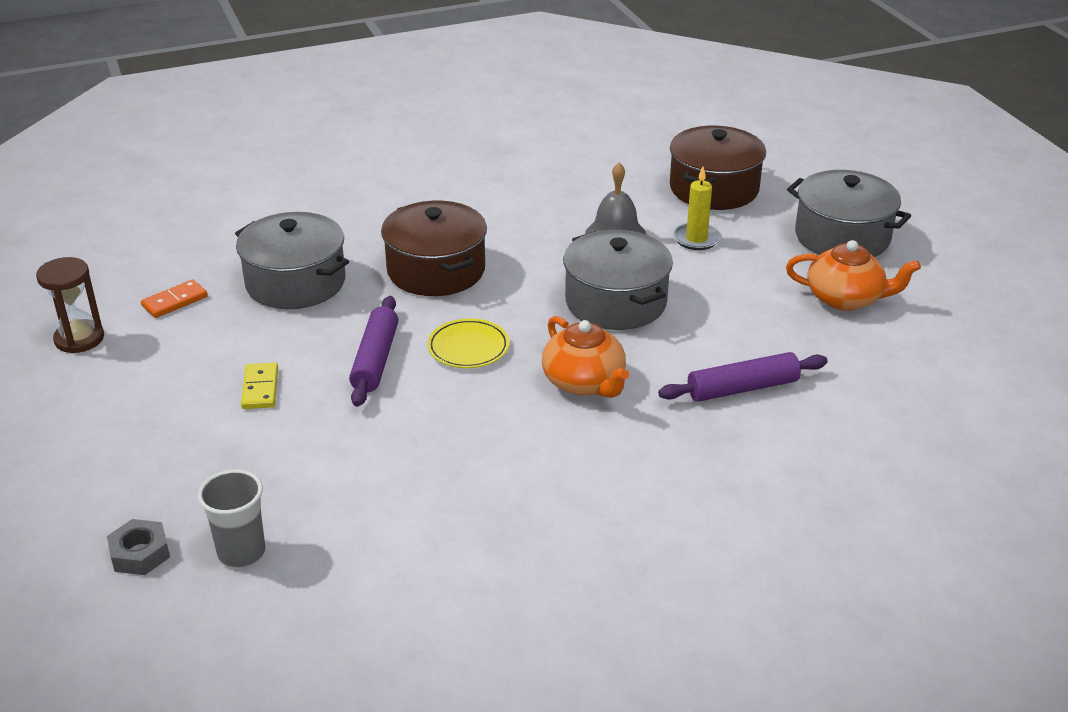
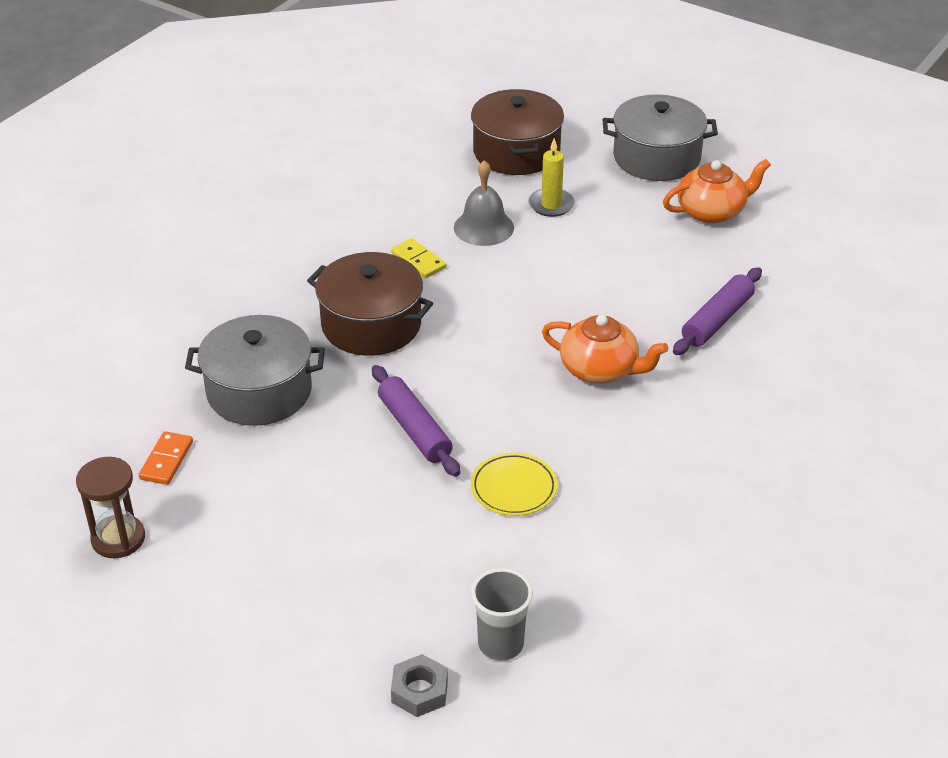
camera: 35 degrees left, 5 degrees up
(260, 388) = (346, 502): yellow domino -> yellow domino (418, 261)
(468, 347) = (478, 382): yellow plate -> yellow plate (513, 488)
(615, 302) = (549, 289): grey pot -> none

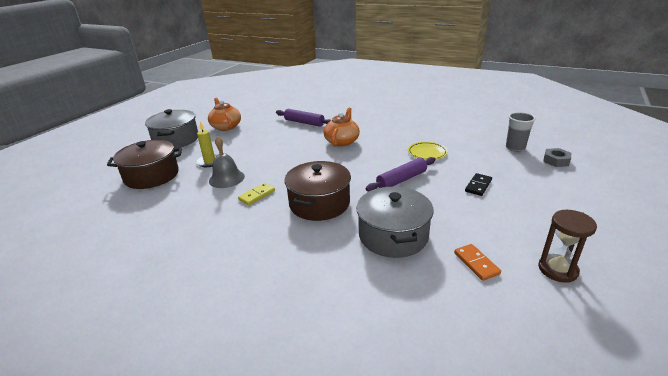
camera: 95 degrees left, 10 degrees down
(166, 460) = (476, 263): orange domino -> orange domino turned 60 degrees clockwise
(360, 526) = (478, 186): none -> black domino

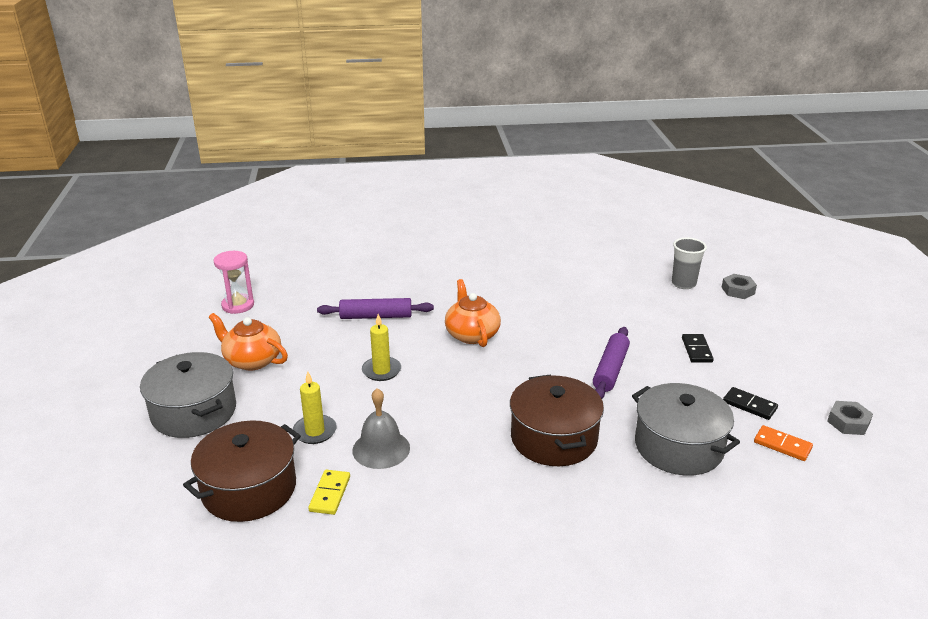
camera: 35 degrees left, 0 degrees up
(250, 105) = (238, 305): none -> pink hourglass
(257, 195) = (460, 458): yellow domino -> yellow domino (330, 494)
(274, 145) = (381, 370): none -> yellow candle
(427, 153) = (598, 320): yellow plate -> none
(479, 229) = (749, 405): none -> black domino
(557, 269) = (848, 422): brown hourglass -> grey nut

